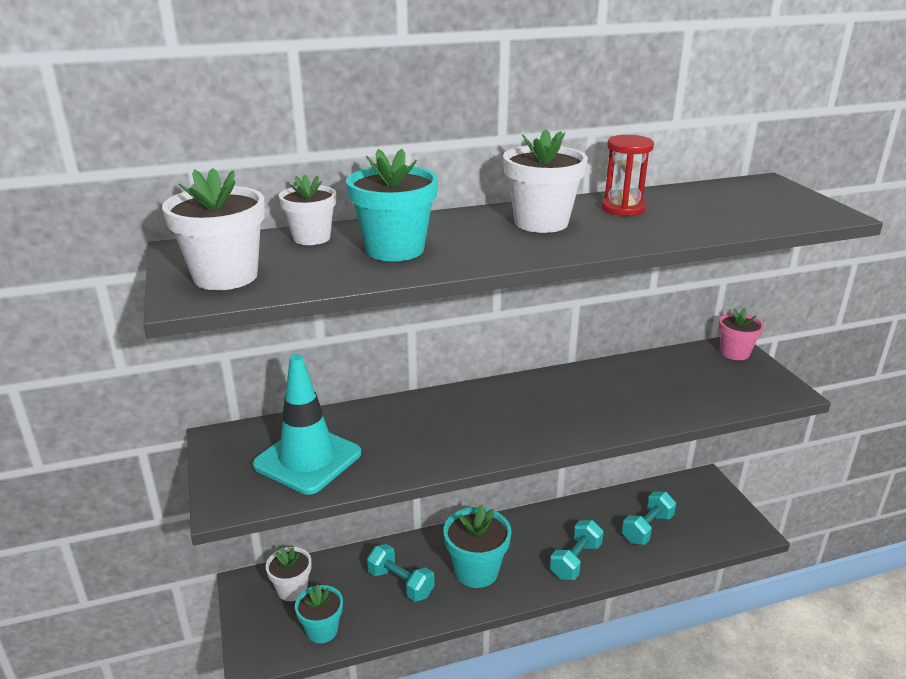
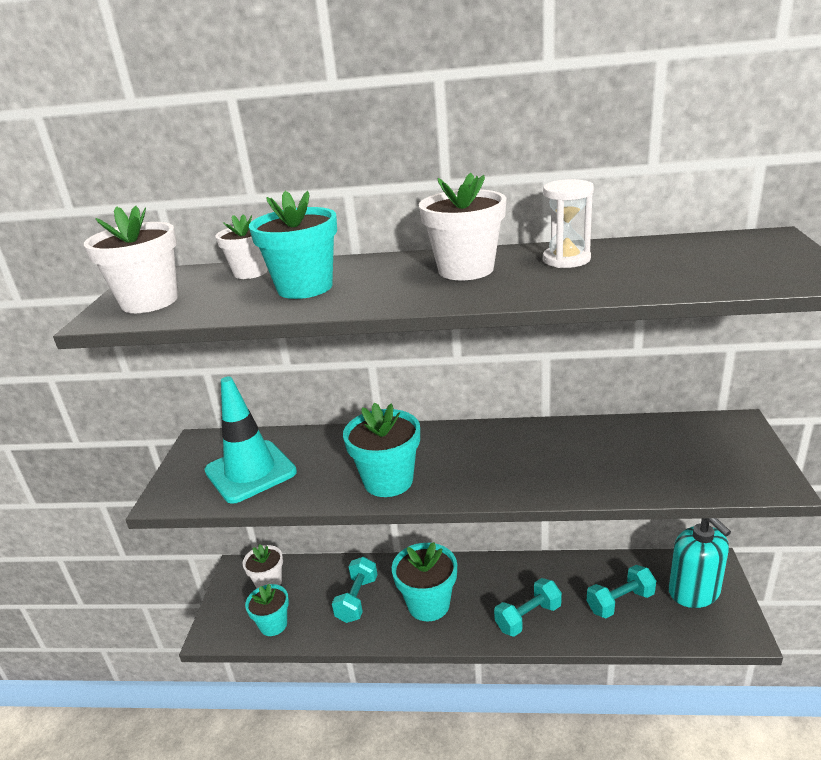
camera: 25 degrees right, 0 degrees up
(401, 583) = (357, 599): turquoise dumbbell -> turquoise dumbbell turned 45 degrees clockwise
(464, 443) = (388, 481): none -> turquoise flower pot
(623, 208) = (566, 259): red hourglass -> white hourglass
(701, 506) = (694, 592): none -> turquoise soap dispenser
(735, 353) = (736, 430): pink flower pot -> none

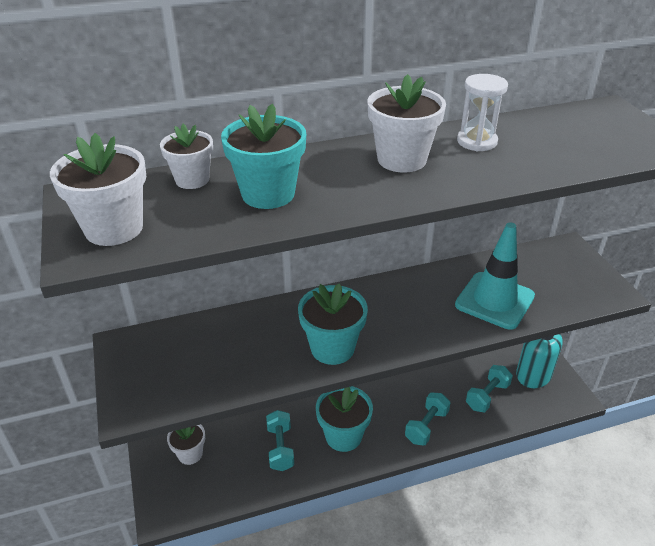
camera: 25 degrees left, 10 degrees up
(250, 471) = (197, 365): turquoise traffic cone -> turquoise traffic cone (494, 300)
(273, 624) = (215, 491): turquoise flower pot -> none

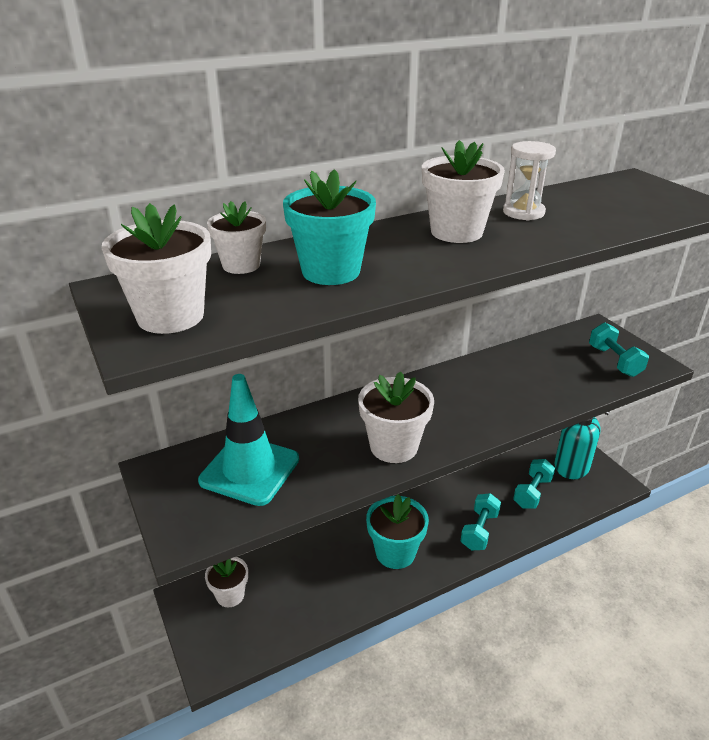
camera: 10 degrees left, 5 degrees down
(280, 448) = (330, 574): turquoise dumbbell -> turquoise dumbbell (614, 361)
(332, 348) = (393, 446): turquoise flower pot -> white flower pot
(494, 300) = (544, 383): turquoise traffic cone -> turquoise traffic cone (249, 470)

